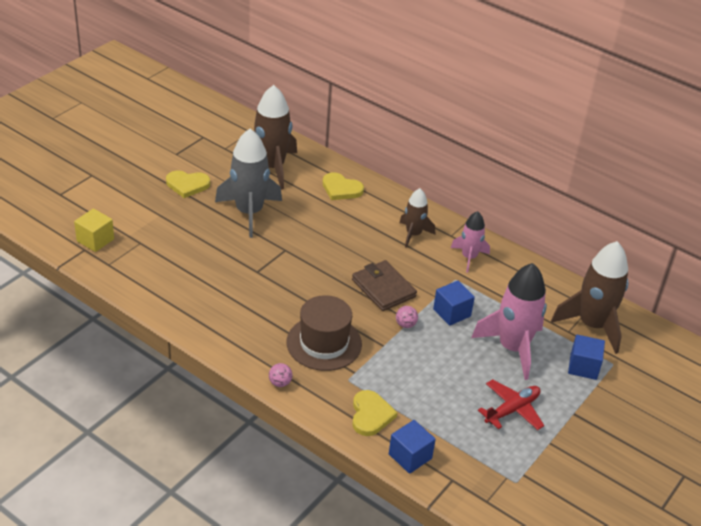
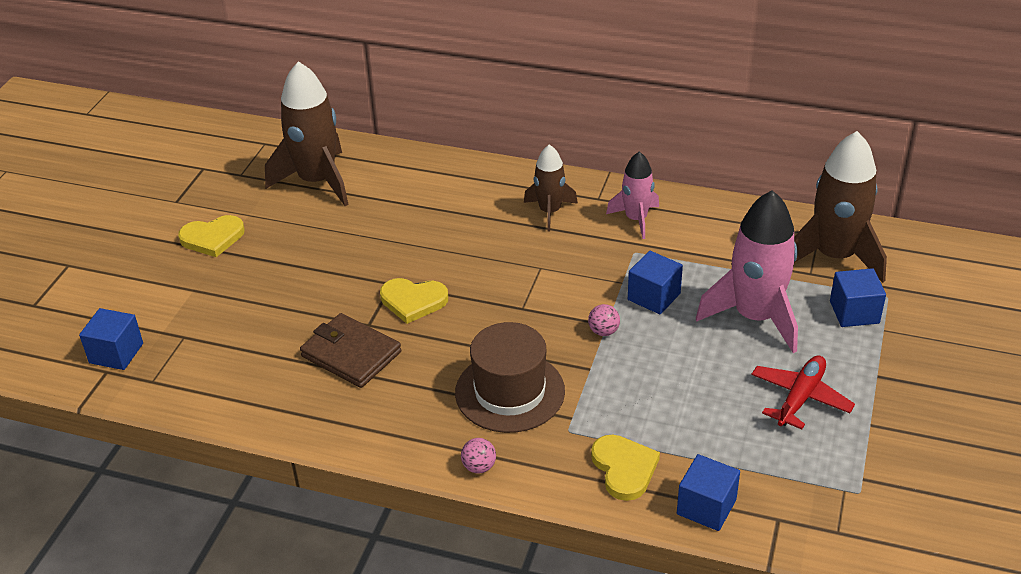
camera: 15 degrees left, 0 degrees up
(95, 240) = (116, 353): yellow cube -> blue cube
(249, 212) = (317, 249): grey rocket -> none
(341, 189) = (425, 182): yellow heart -> yellow heart (413, 301)
(383, 288) = (549, 293): brown wallet -> brown wallet (351, 354)

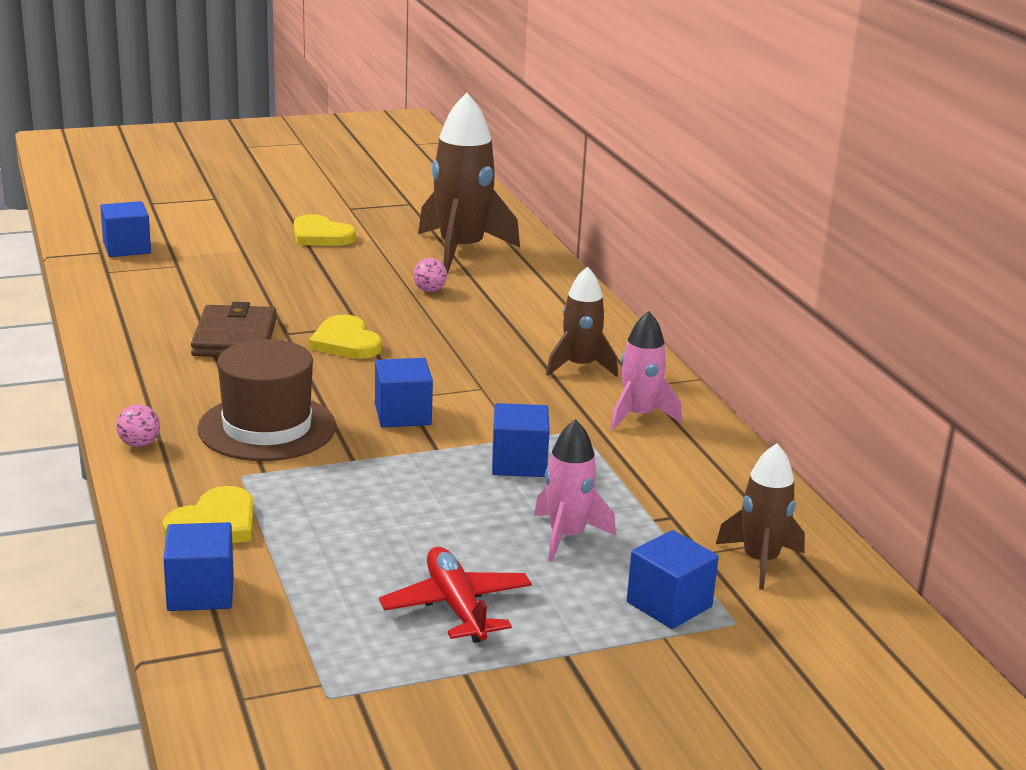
camera: 50 degrees right, 15 degrees down
(547, 319) = (402, 415): none -> blue cube
(603, 331) = (422, 451): pink ball -> pink ball (429, 290)
(755, 317) = (567, 536): pink rocket -> pink rocket, size x0.57
(800, 398) = (456, 606): red plane -> red plane turned 105 degrees counterclockwise
(834, 256) = (760, 561): brown rocket -> brown rocket, size x0.57

